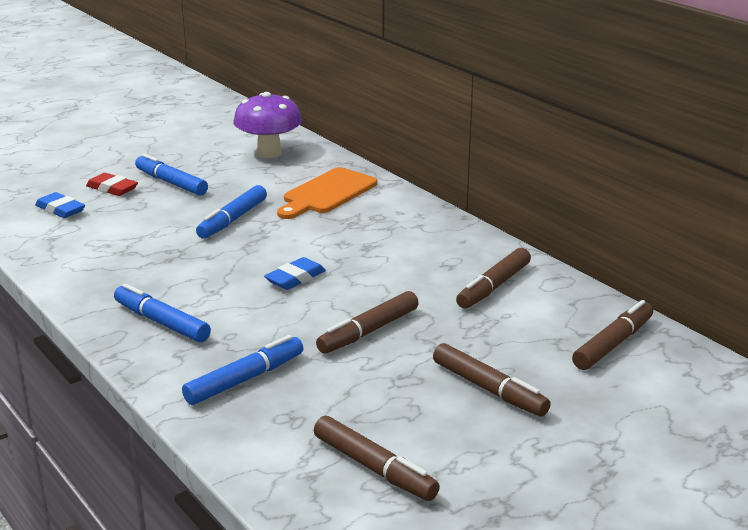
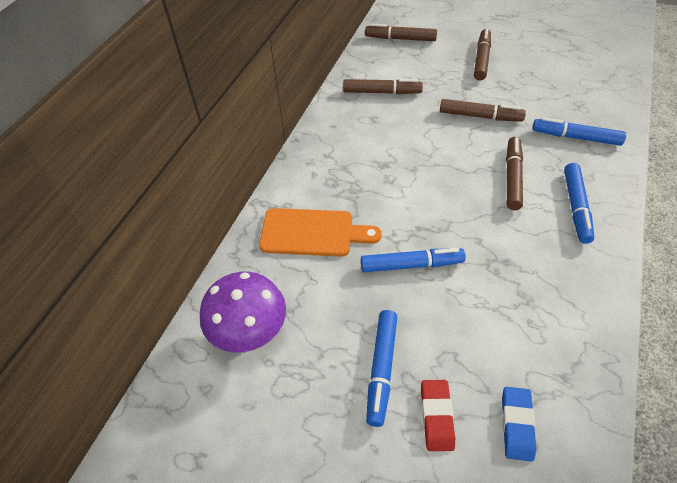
camera: 120 degrees left, 25 degrees up
(295, 278) = (458, 176): blue eraser -> none
(374, 468) = (576, 67): brown marker -> brown marker (512, 177)

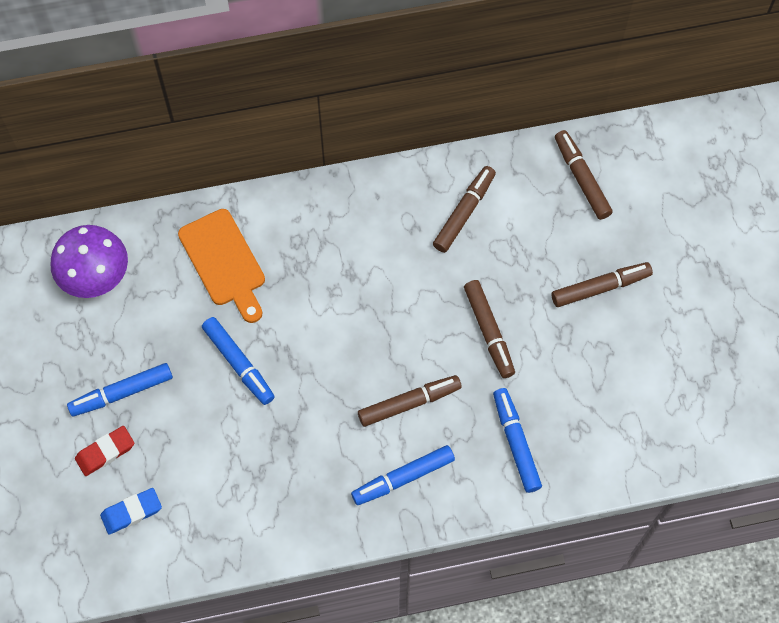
camera: 55 degrees right, 15 degrees up
(382, 92) = (464, 212): brown marker -> brown marker turned 120 degrees counterclockwise

